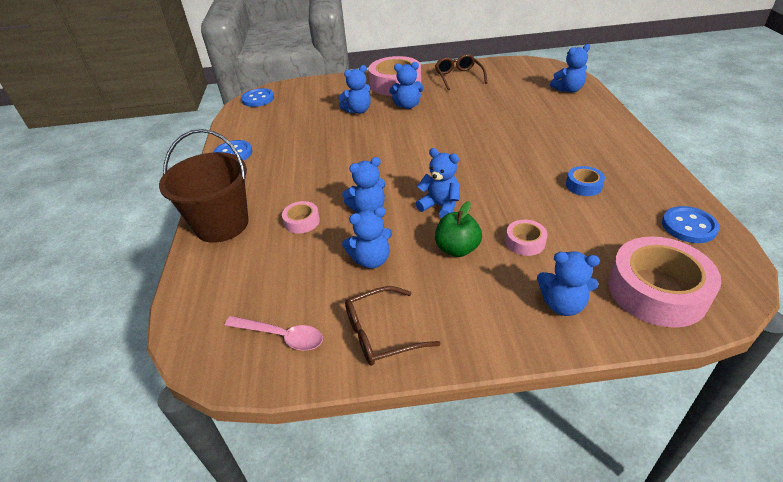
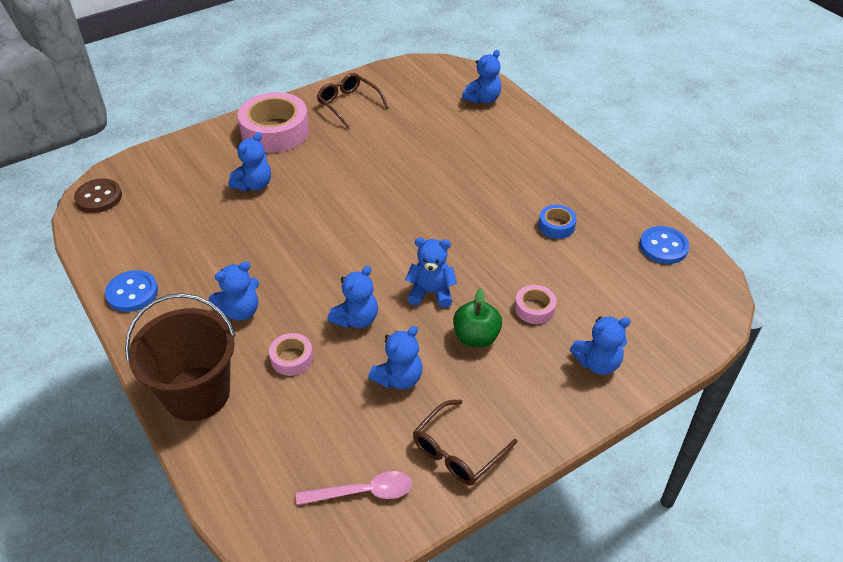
camera: 30 degrees left, 5 degrees up
(258, 99) = (99, 197): blue button -> brown button
(407, 106) = (312, 163): blue teddy bear -> blue teddy bear (240, 311)
(657, 290) = (664, 322): pink tape -> none

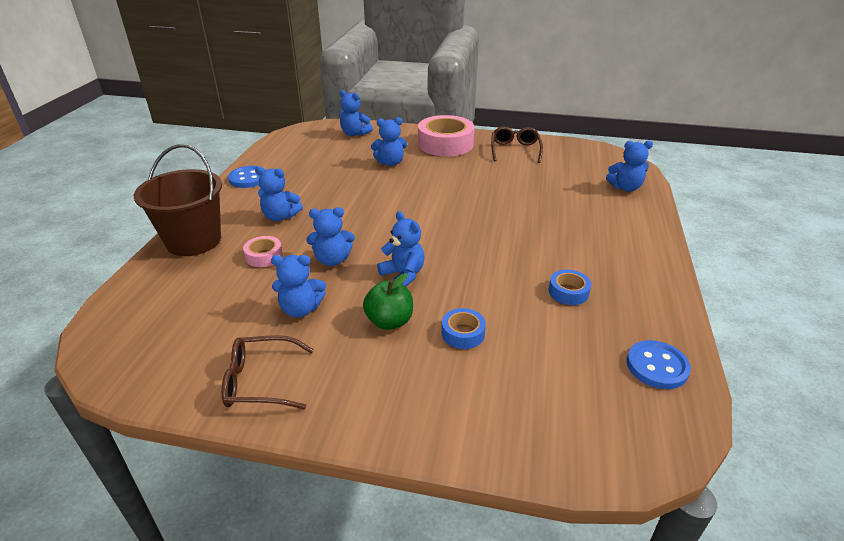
camera: 45 degrees right, 10 degrees down
(99, 197) = (305, 132): brown button -> none
(363, 492) = (173, 356): pink spoon -> none
(534, 308) = (463, 333): pink tape -> blue tape
(597, 363) = (456, 407): blue teddy bear -> blue teddy bear (354, 134)

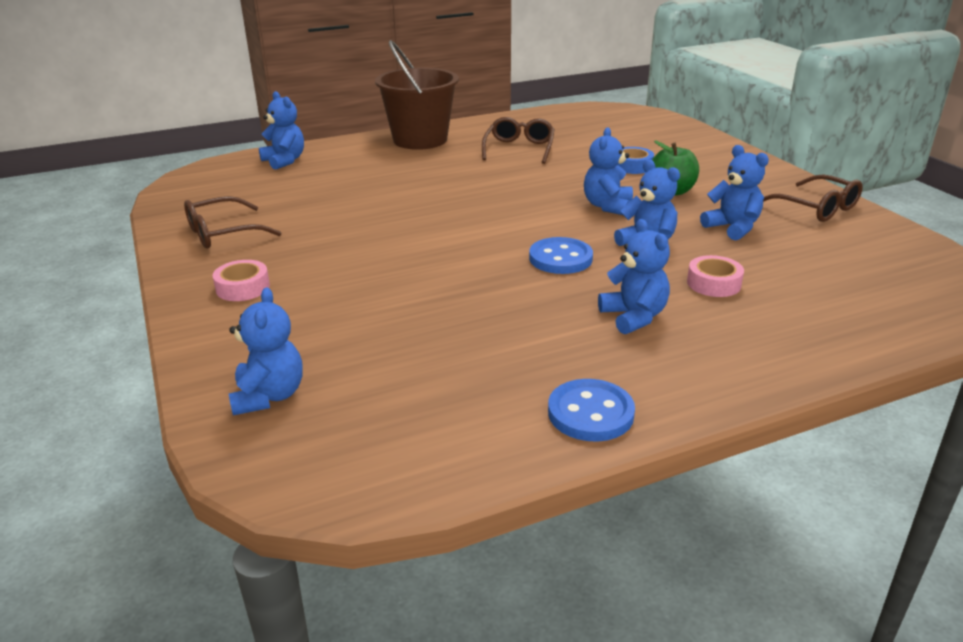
camera: 125 degrees left, 5 degrees down
(193, 241) = (785, 348): brown bucket -> brown bucket (420, 140)
(390, 163) = (367, 306): blue teddy bear -> none
(445, 144) = (243, 287): pink tape -> pink tape, size x0.48
(568, 292) = (519, 149): blue tape -> brown glasses
(657, 366) = (558, 118): blue button -> blue button (560, 258)

